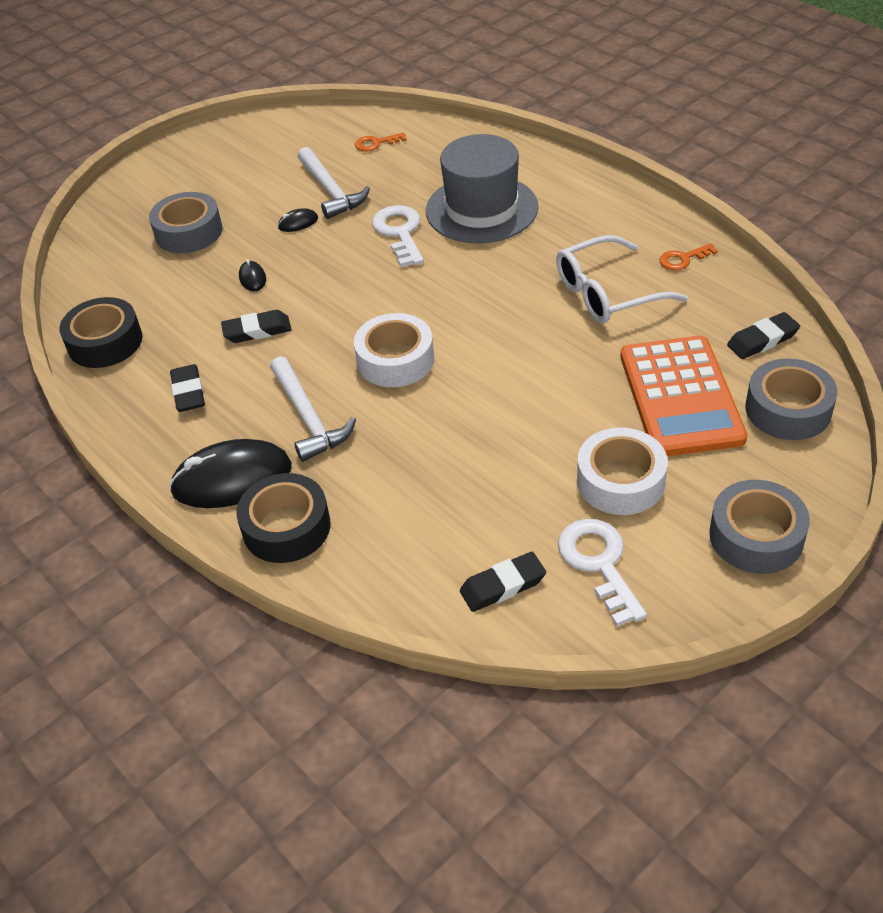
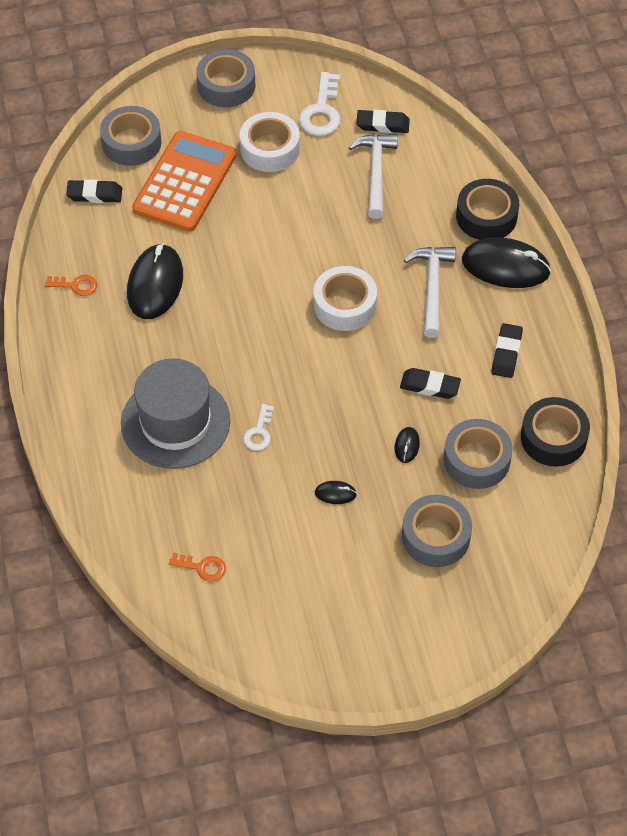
camera: 155 degrees left, 10 degrees up
(177, 295) = (476, 460): none -> grey tape
(331, 191) = (284, 520): white hammer -> white hammer (375, 173)
(400, 232) = (259, 432): white key -> white key, size x0.58
(607, 293) = (155, 284): white glasses -> black mouse

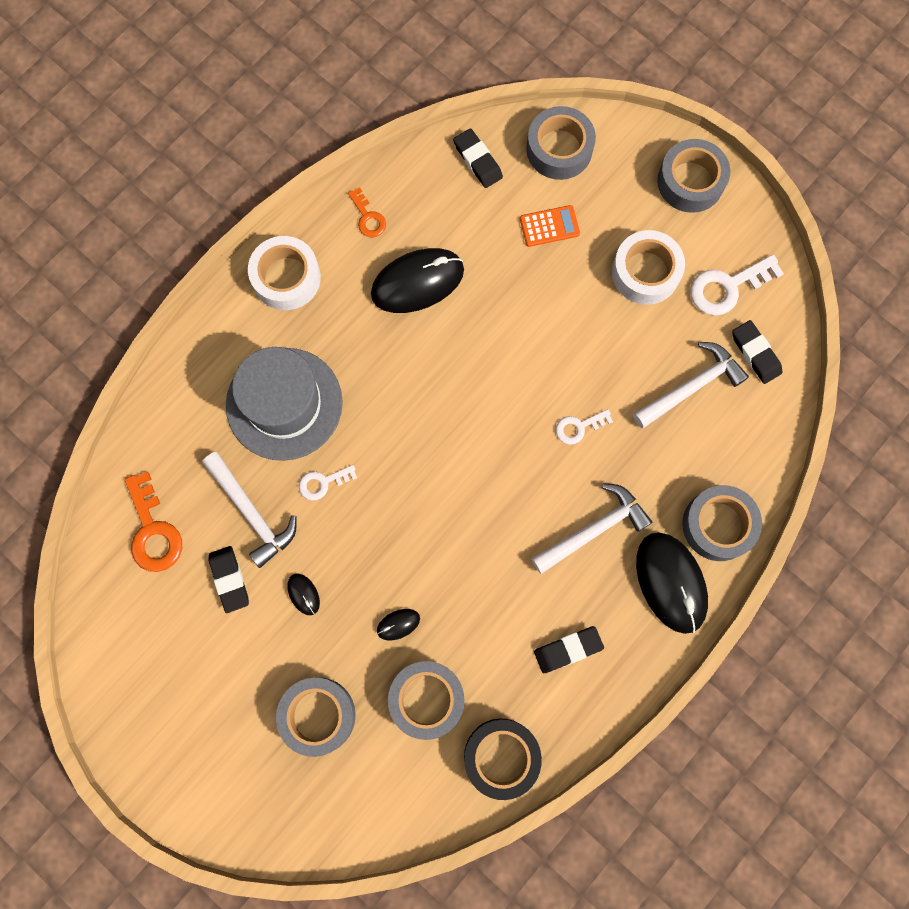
camera: 55 degrees right, 20 degrees up
(185, 182) = (549, 226): orange calculator -> orange calculator, size x0.44
(202, 567) = (153, 531): orange key -> orange key, size x1.71
(244, 492) = (252, 513): none -> white hammer
(344, 305) = (515, 463): white tape -> white tape (286, 278)
(350, 253) = (578, 427): none -> white key
(430, 386) = (479, 602): black eraser -> black eraser (229, 579)
(486, 216) = (718, 525): black tape -> grey tape

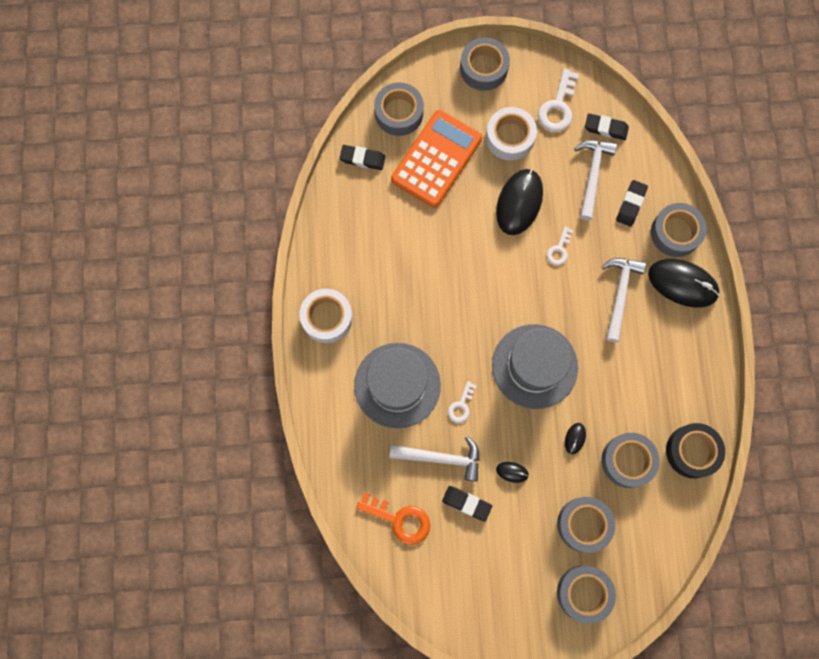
camera: 45 degrees left, 0 degrees up
(247, 781) = (584, 593): none -> grey tape
(368, 217) = (336, 244): orange key -> none
(417, 282) = (399, 253): black mouse -> black mouse (519, 203)
(433, 515) = (534, 366): none -> grey hat
(549, 226) = (436, 159): orange calculator -> orange calculator, size x2.26
(568, 649) = (668, 366): black eraser -> black eraser (631, 204)

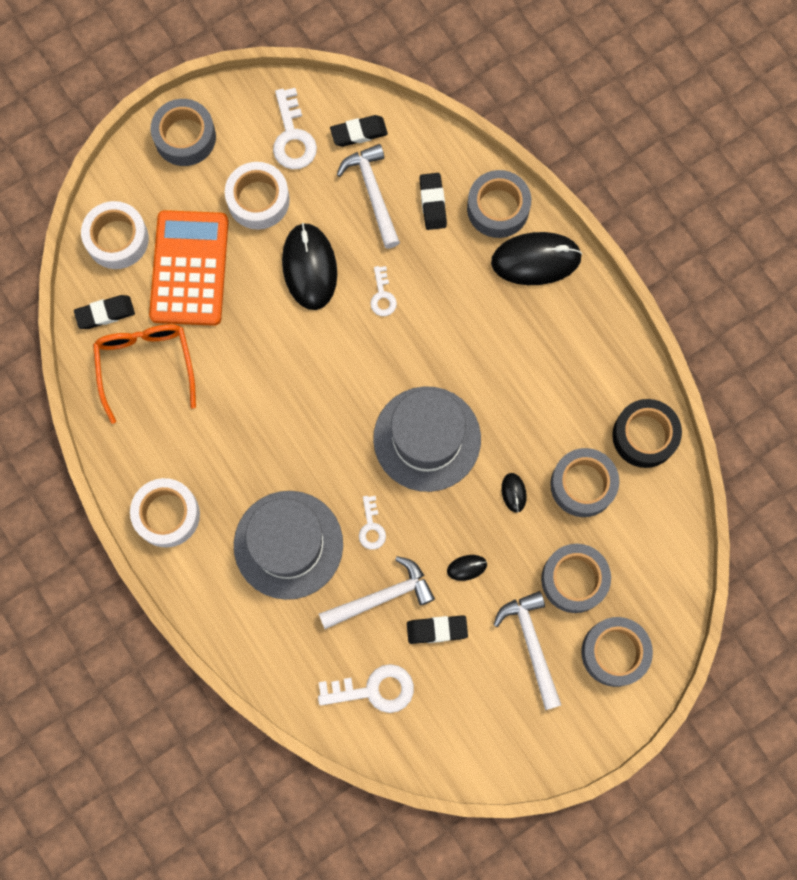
camera: 30 degrees left, 0 degrees up
(370, 209) = (146, 366): none -> orange glasses
(399, 113) = (117, 239): grey tape -> white tape
(400, 519) = (374, 690): orange key -> white key
(619, 294) = (475, 308): white hammer -> white hammer (531, 644)

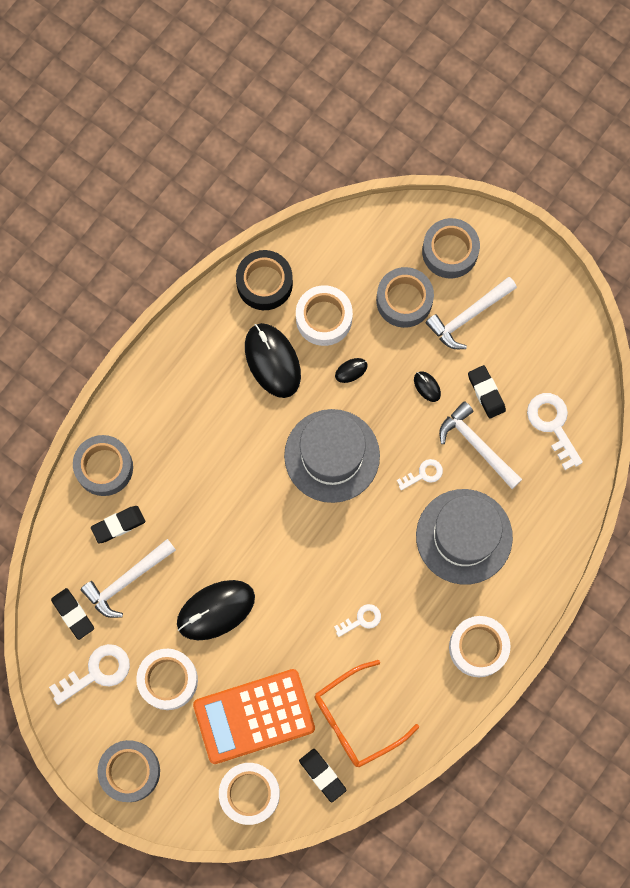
camera: 110 degrees left, 0 degrees up
(382, 296) = (219, 537): white key -> white key (361, 620)
(536, 260) = (141, 420): black mouse -> black mouse (272, 361)
(583, 485) = (324, 318): grey tape -> white tape

